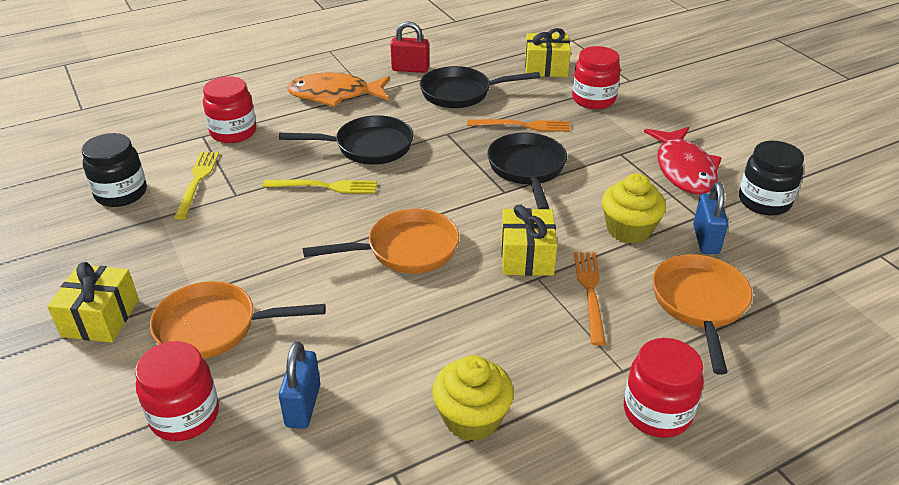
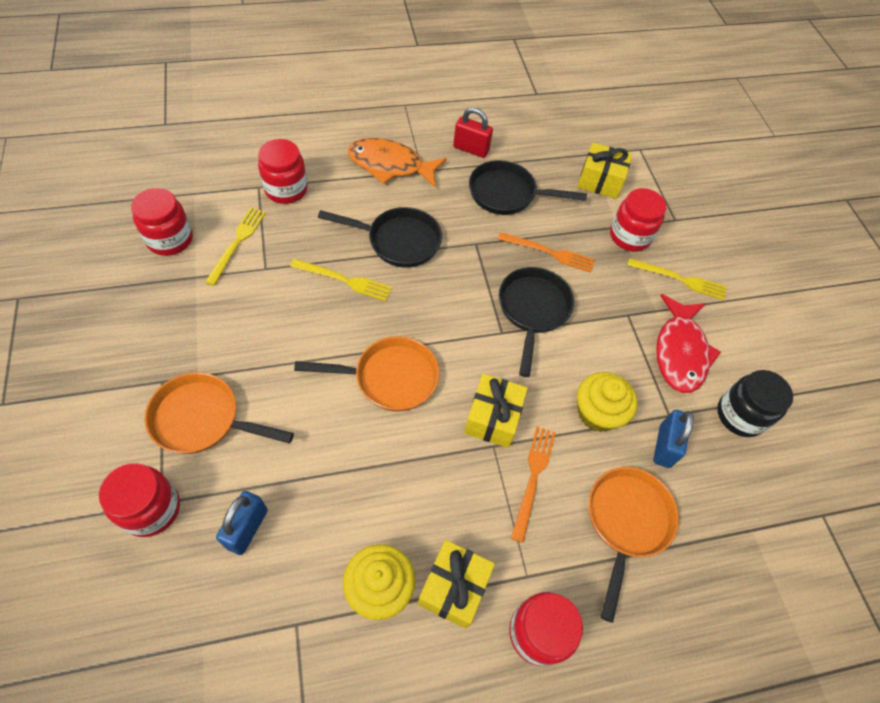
camera: 10 degrees right, 20 degrees up
(100, 318) = (115, 380): yellow gift -> yellow gift (453, 587)
(121, 193) = (170, 239): black jar -> red jar
(656, 119) = (680, 279): none -> yellow fork

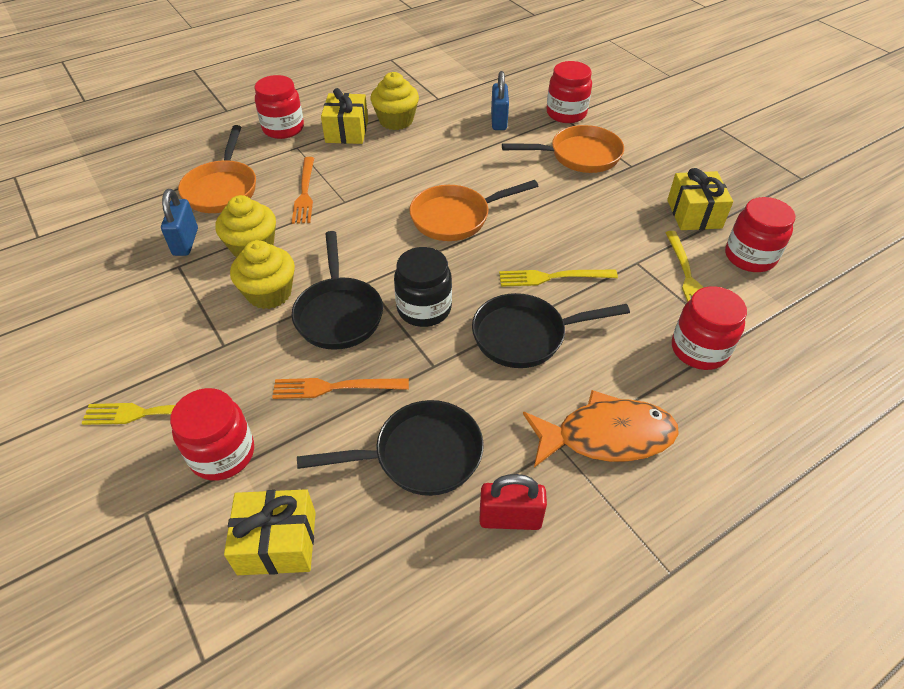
camera: 165 degrees right, 10 degrees down
(492, 418) = (351, 217): yellow gift -> yellow gift (694, 214)
(587, 352) = (269, 293): none -> yellow cupcake
(680, 352) = (160, 325): red fish -> none
(740, 415) = (99, 287): black jar -> black jar (424, 309)

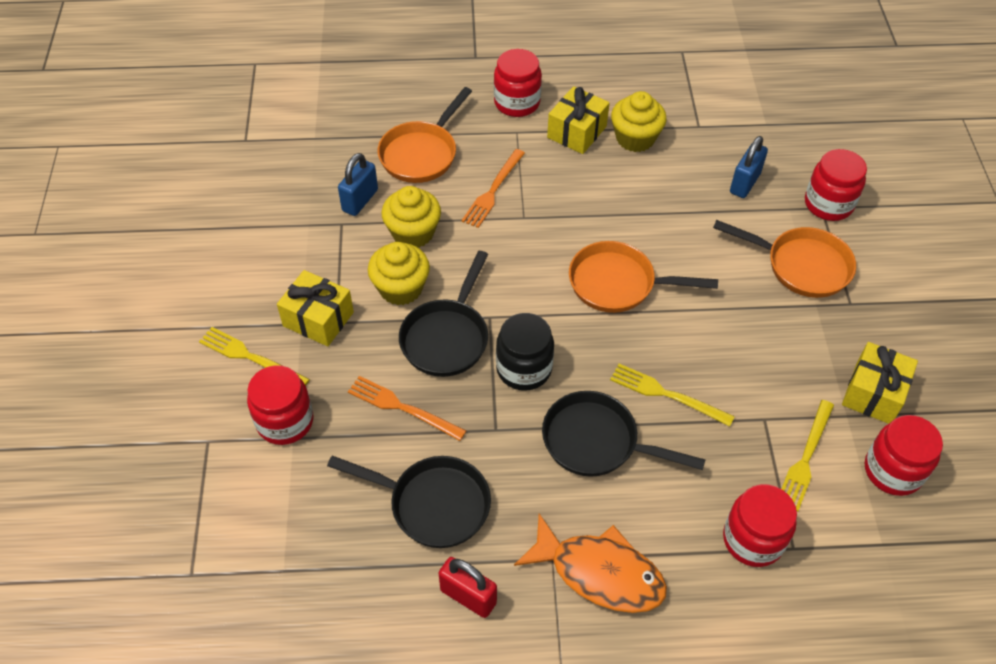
camera: 30 degrees right, 5 degrees up
(277, 543) = (285, 516): yellow gift -> yellow gift (318, 319)

